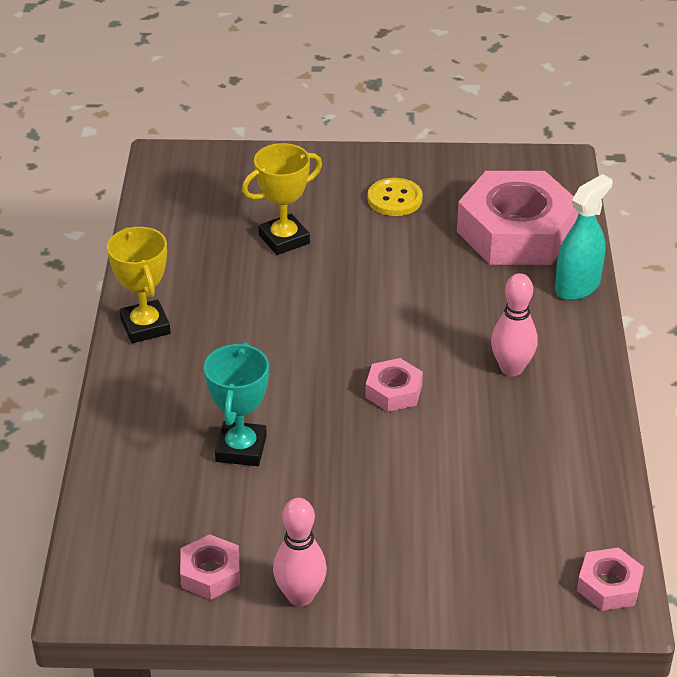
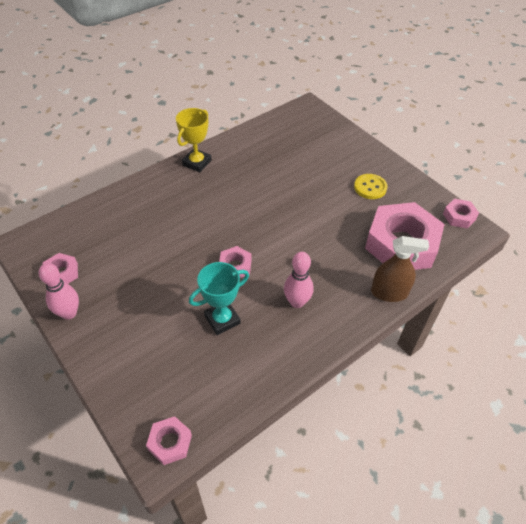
camera: 50 degrees right, 10 degrees up
(241, 449) = (148, 236): turquoise trophy -> turquoise trophy (222, 319)
(284, 239) = (298, 169): yellow trophy -> none
(525, 162) = (459, 216): none -> pink nut
(577, 286) = (389, 293): turquoise spray bottle -> brown spray bottle

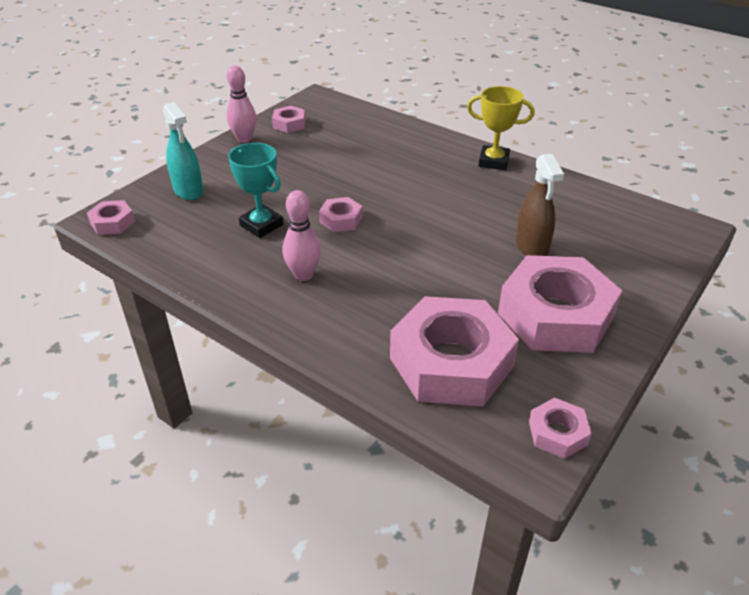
camera: 75 degrees right, 10 degrees down
(141, 370) = (188, 190): none -> turquoise spray bottle
(370, 187) = (555, 315): yellow button -> pink nut
(389, 293) = (348, 357): brown spray bottle -> brown spray bottle (531, 247)

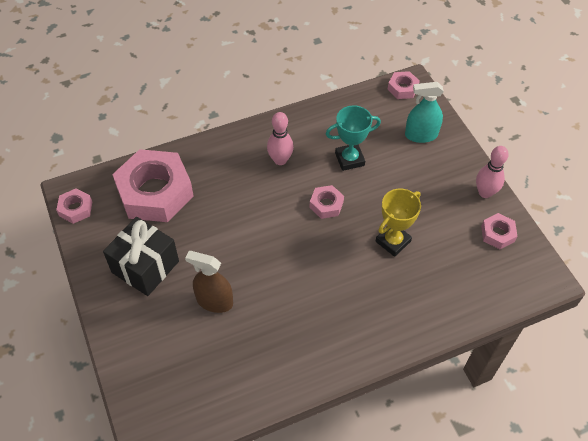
camera: 120 degrees right, 15 degrees up
(493, 161) = (341, 355): yellow trophy -> yellow trophy (393, 241)
(555, 315) = (145, 267): pink nut -> black gift

